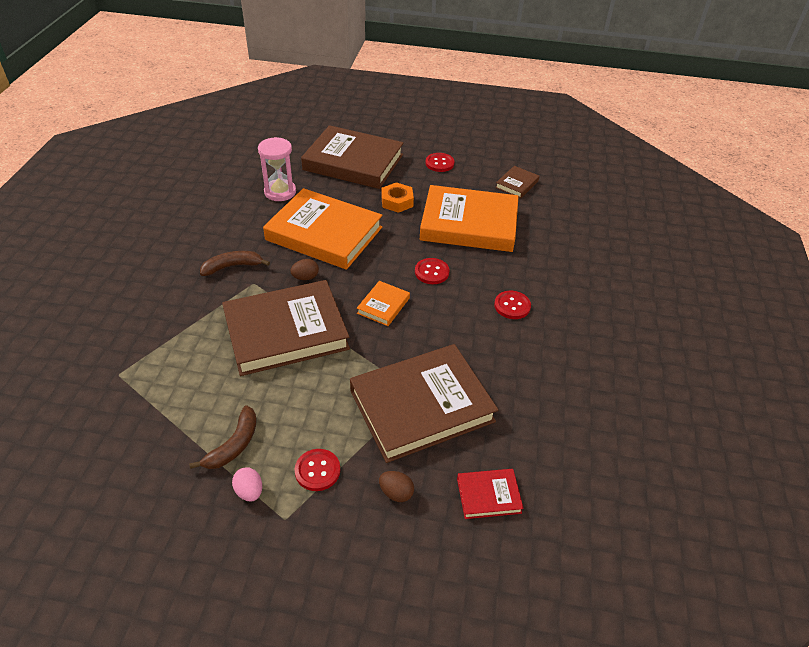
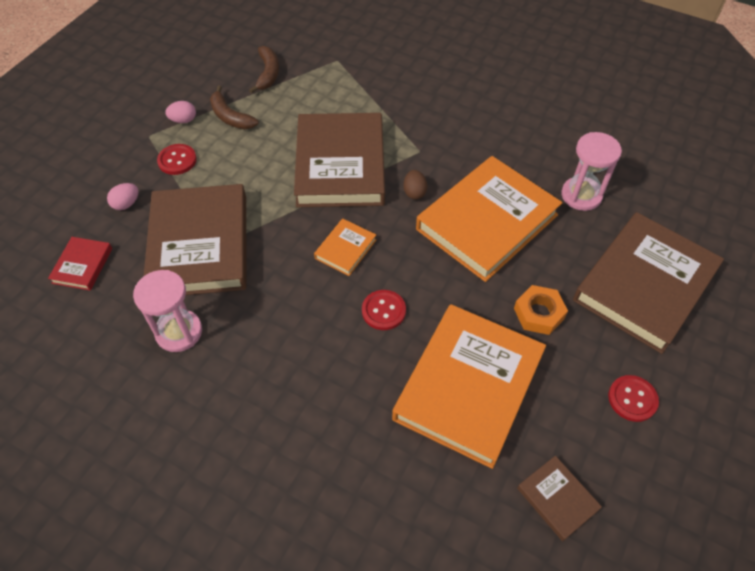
camera: 110 degrees right, 10 degrees up
(232, 267) = (450, 139): brown banana -> brown banana (268, 73)
(383, 305) = (345, 249): orange book -> orange book turned 75 degrees clockwise
(396, 493) = (126, 204): brown egg -> pink egg
(512, 306) = (293, 378): red button -> none
(515, 387) = (179, 332): none -> pink hourglass

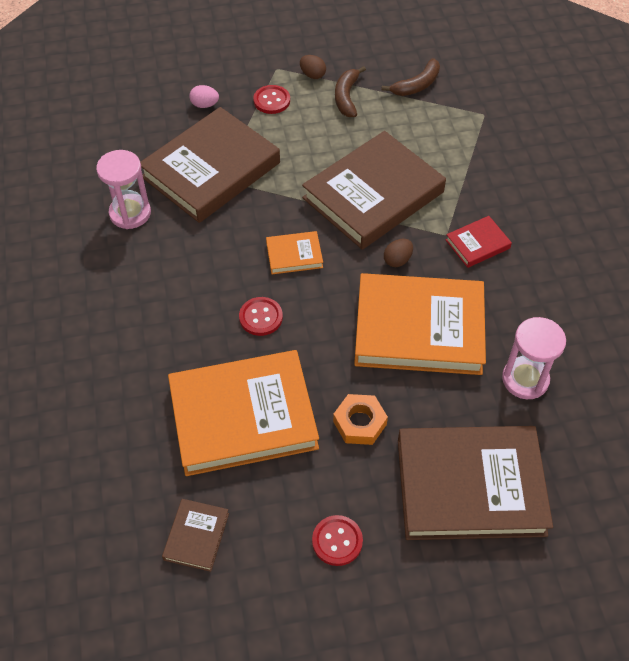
camera: 50 degrees right, 0 degrees up
(82, 265) = (133, 124): red book -> red book (477, 244)
(183, 120) = (312, 75): pink egg -> brown egg

